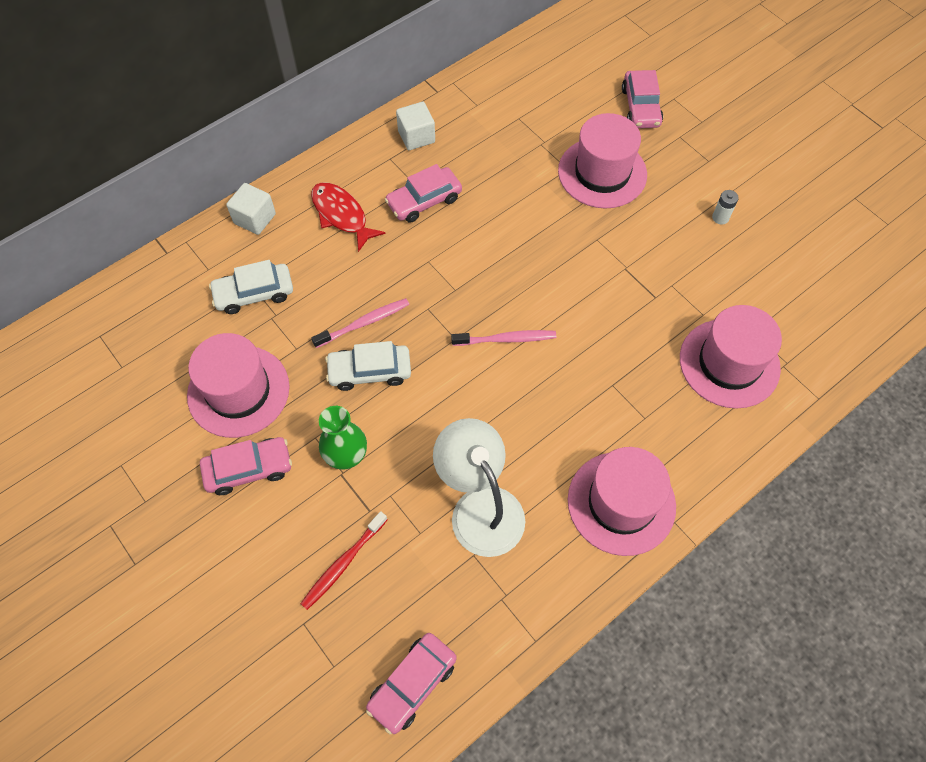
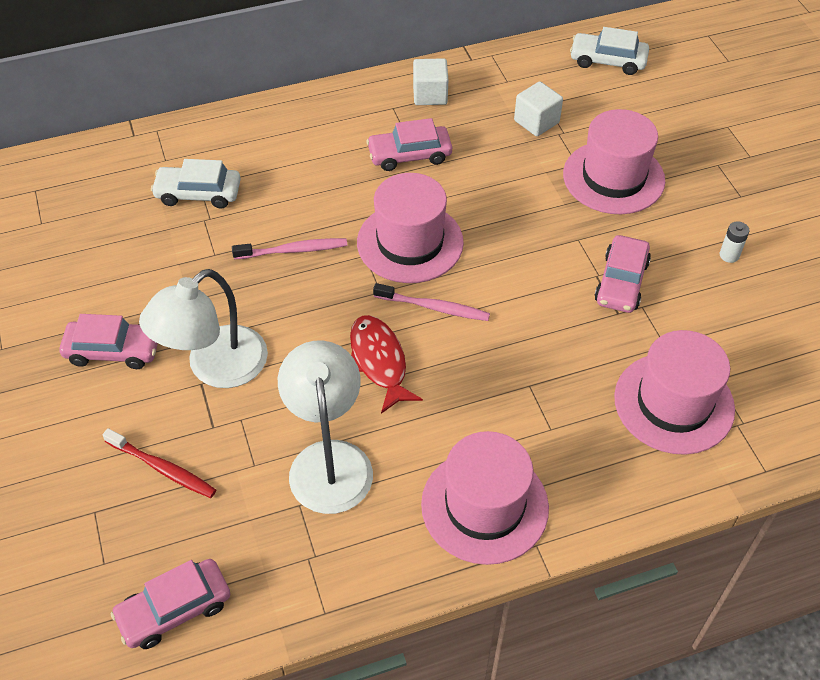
camera: 20 degrees right, 10 degrees down
(238, 391) = (139, 276): pink hat -> pink hat (410, 242)
(255, 218) = (232, 127): white cube -> white cube (536, 122)
(341, 215) = (319, 146): red fish -> red fish (379, 361)
(343, 563) = (162, 468): red toothbrush -> red toothbrush turned 120 degrees counterclockwise
(346, 456) = (215, 368): green vase -> white lamp
(370, 371) = (277, 296): white car -> white car (608, 60)
(640, 107) = (686, 125): pink car -> pink car (621, 282)

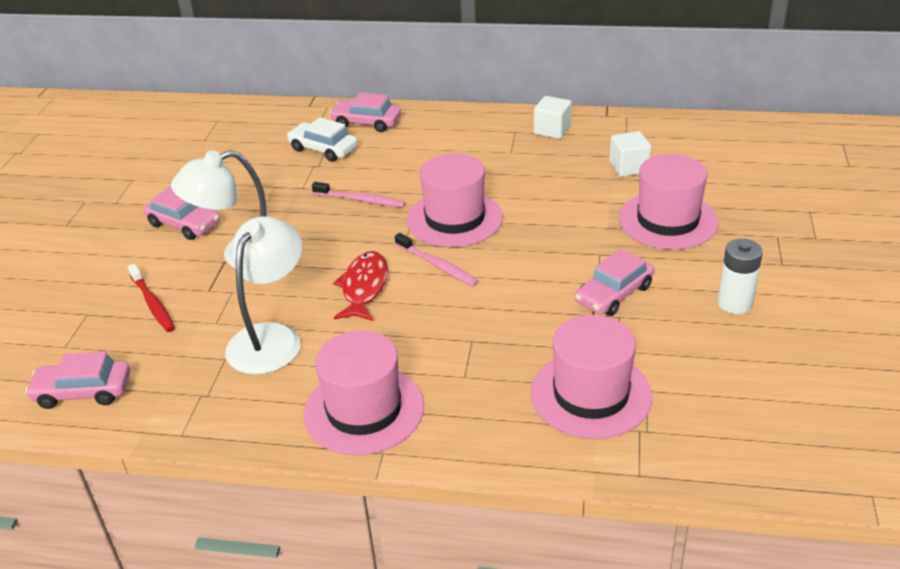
camera: 30 degrees right, 15 degrees down
(409, 155) = (502, 164): pink car -> pink car (366, 122)
(608, 60) = (729, 141): white car -> none
(729, 255) = (734, 303): white battery -> white battery, size x1.70

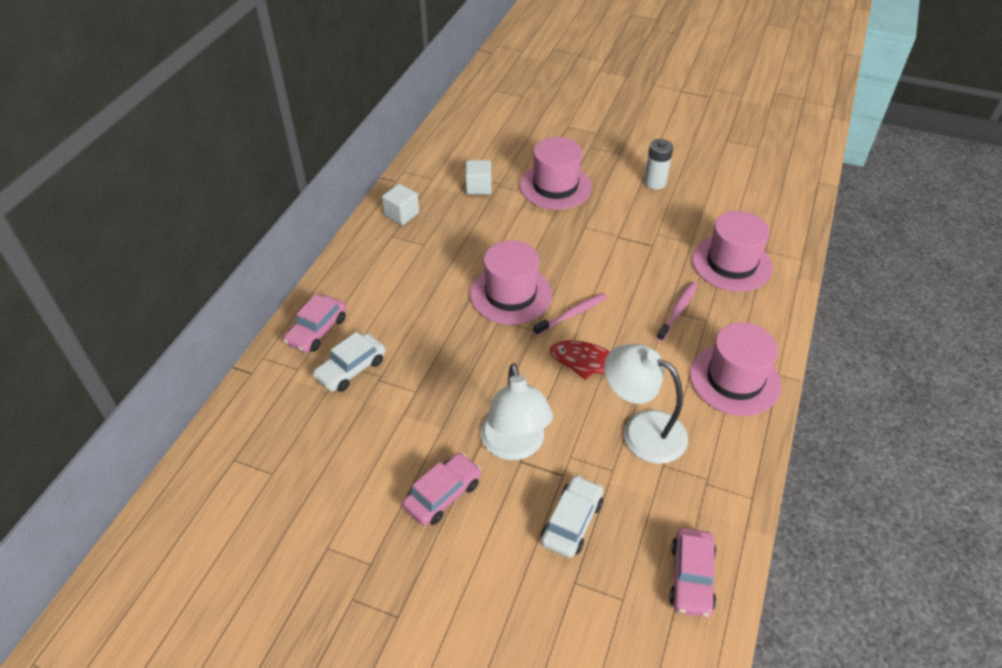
camera: 80 degrees left, 10 degrees up
(152, 303) = (572, 522): red toothbrush -> white car
(360, 200) = (457, 350): pink toothbrush -> pink toothbrush (677, 311)
(614, 294) = (632, 230): pink car -> none

